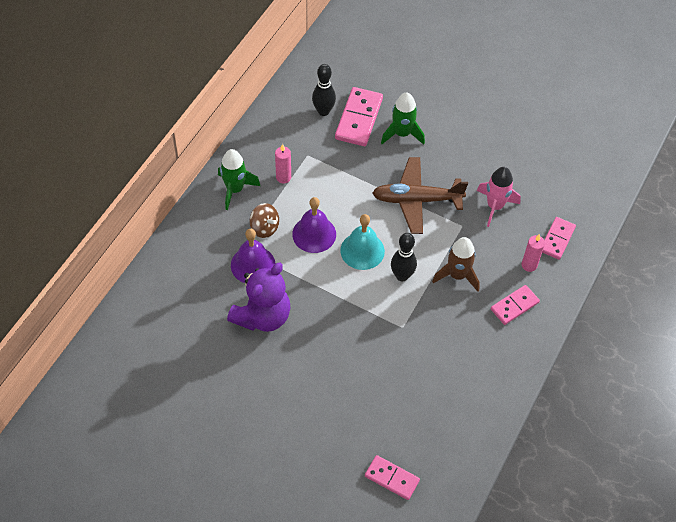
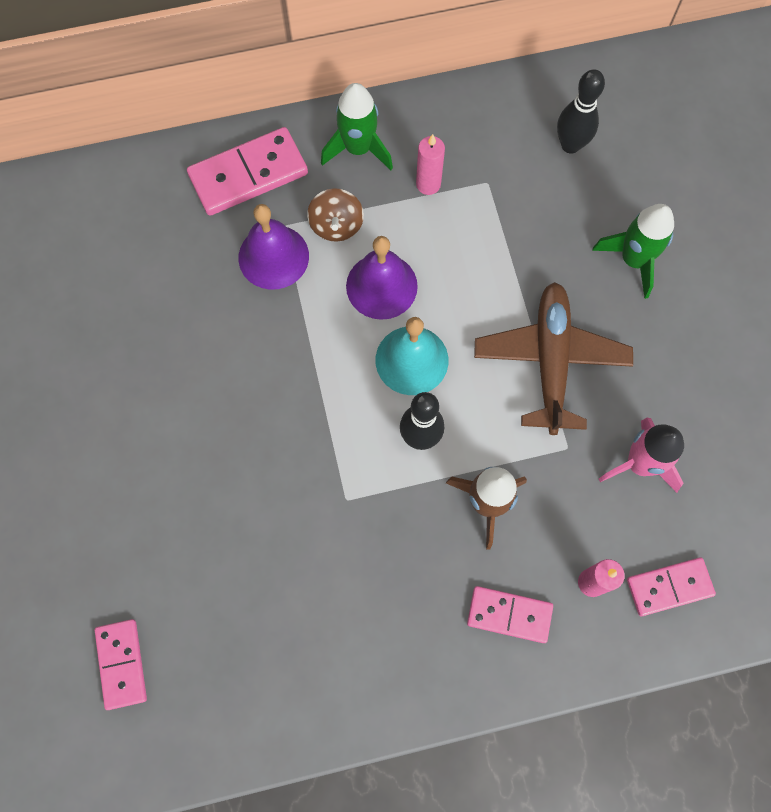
camera: 50 degrees right, 15 degrees up
(262, 316) = (213, 327): purple teddy bear -> none
(359, 119) = (602, 193): pink domino -> pink domino (248, 175)
(416, 200) = (550, 360): brown plane -> brown plane turned 45 degrees clockwise

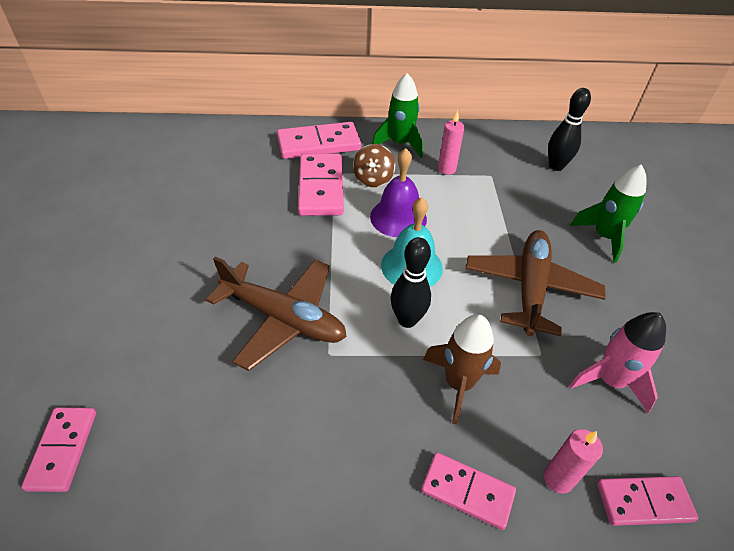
camera: 10 degrees right, 25 degrees down
(273, 256) = (321, 187): purple bell -> pink domino
(285, 467) = (283, 318): none -> brown plane

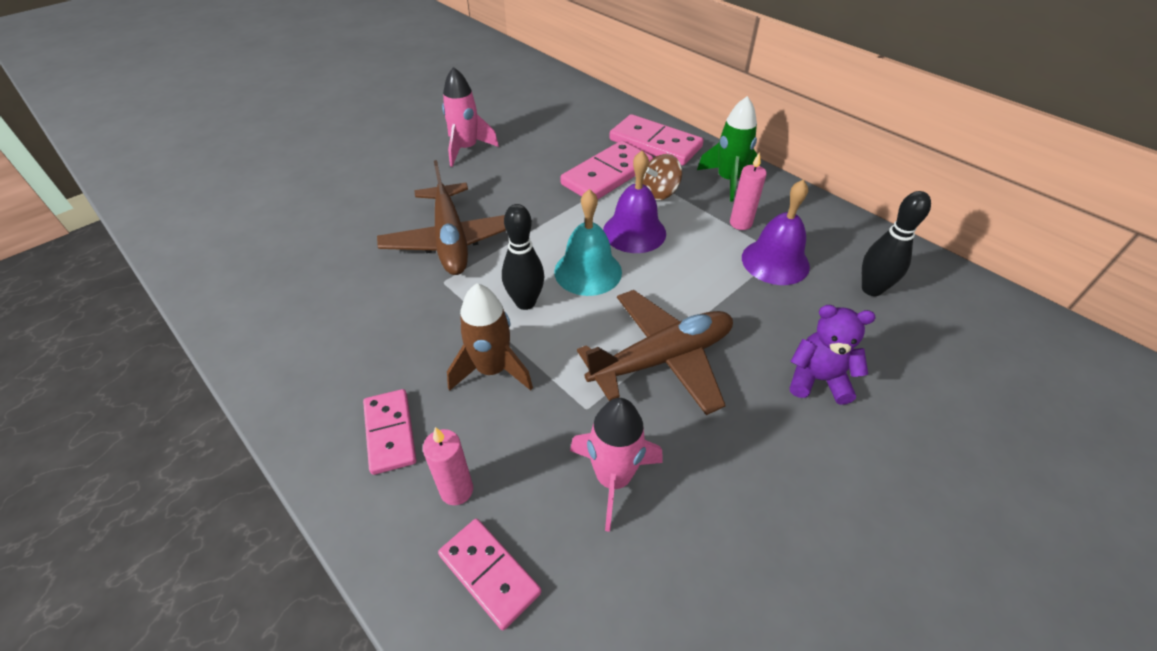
camera: 50 degrees right, 0 degrees up
(63, 450) = (259, 222): pink domino -> none
(175, 235) = (466, 149): none -> pink rocket
(496, 182) = (775, 261): none -> purple bell
(604, 237) = (817, 379): green rocket -> purple teddy bear

